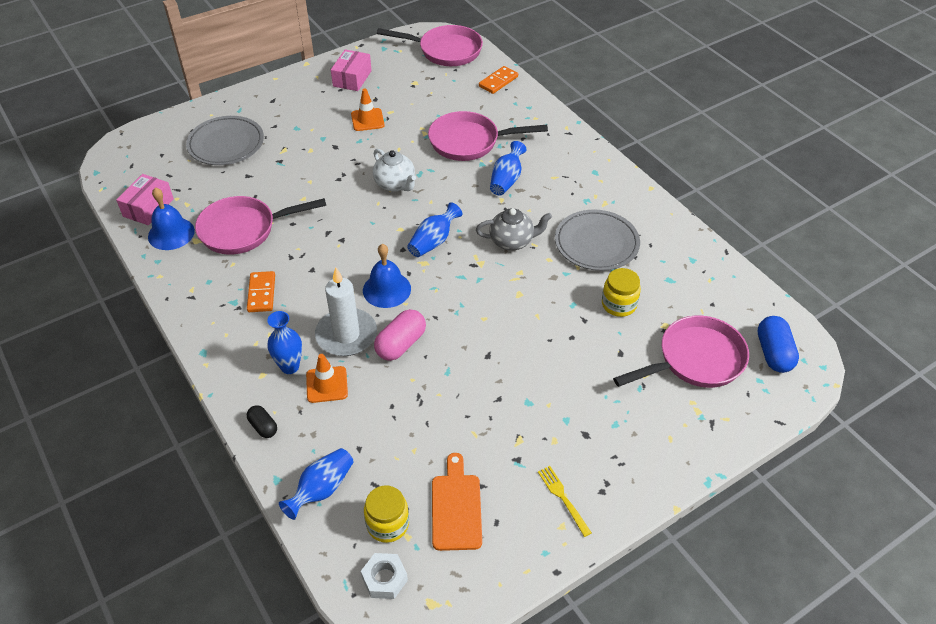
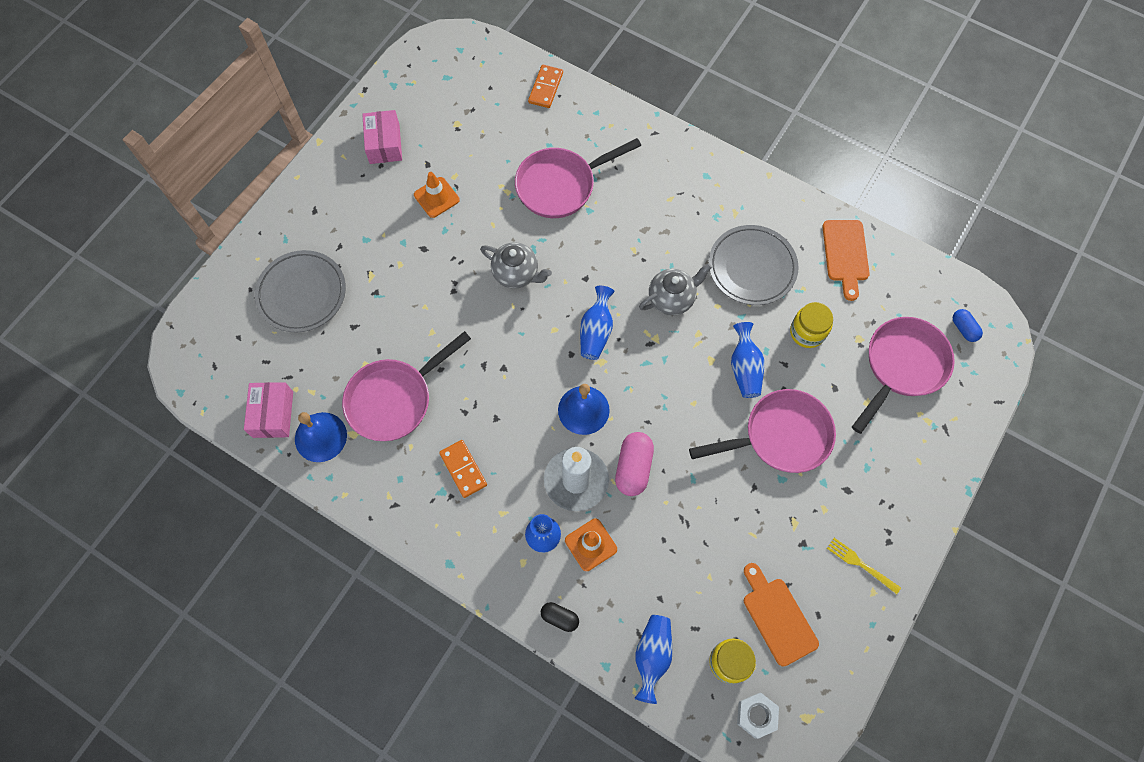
camera: 25 degrees left, 20 degrees up
(395, 184) = (516, 274): white teapot -> grey teapot
(446, 51) = (465, 63): pink pan -> pink pan (781, 436)
(506, 180) = (625, 222): blue vase -> blue vase (744, 368)
(688, 262) = (845, 254): none -> orange cutting board
(773, 353) = (963, 329): blue capsule -> blue capsule, size x0.59

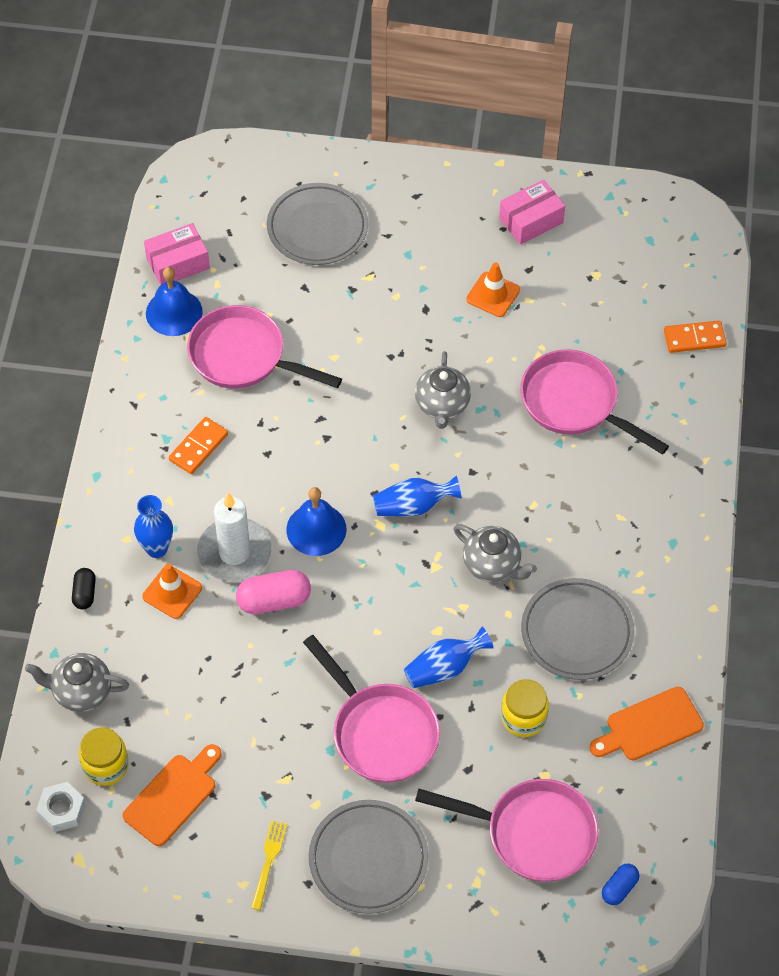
camera: 65 degrees right, 10 degrees down
(652, 656) = (81, 691): blue vase -> grey teapot
(883, 489) = (368, 859): none -> grey plate

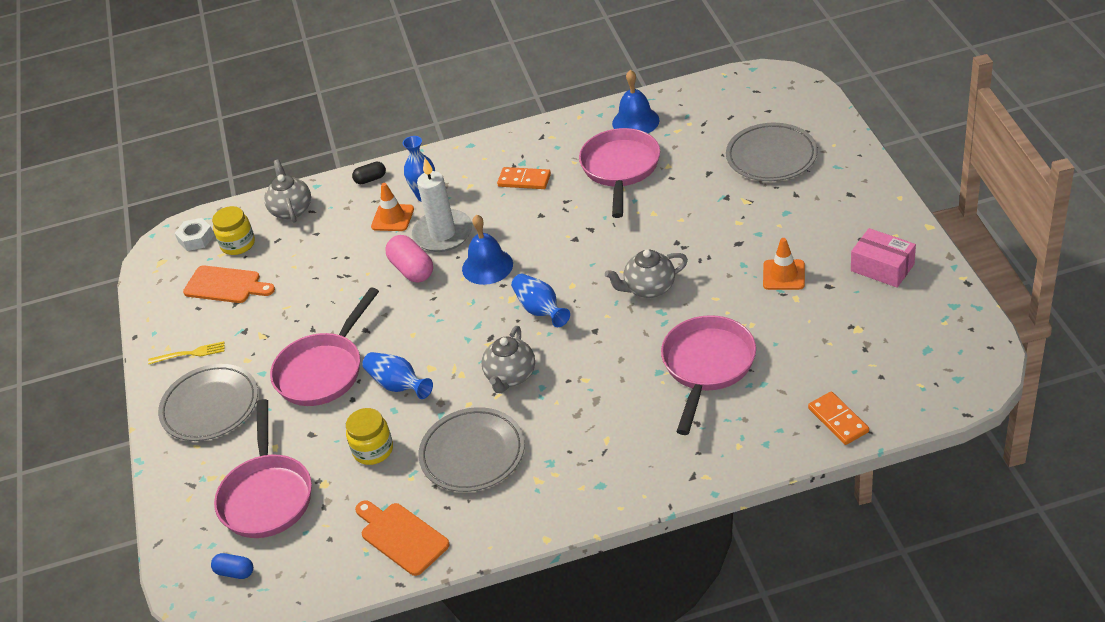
camera: 75 degrees right, 15 degrees down
(178, 263) = (681, 105): pink box -> none

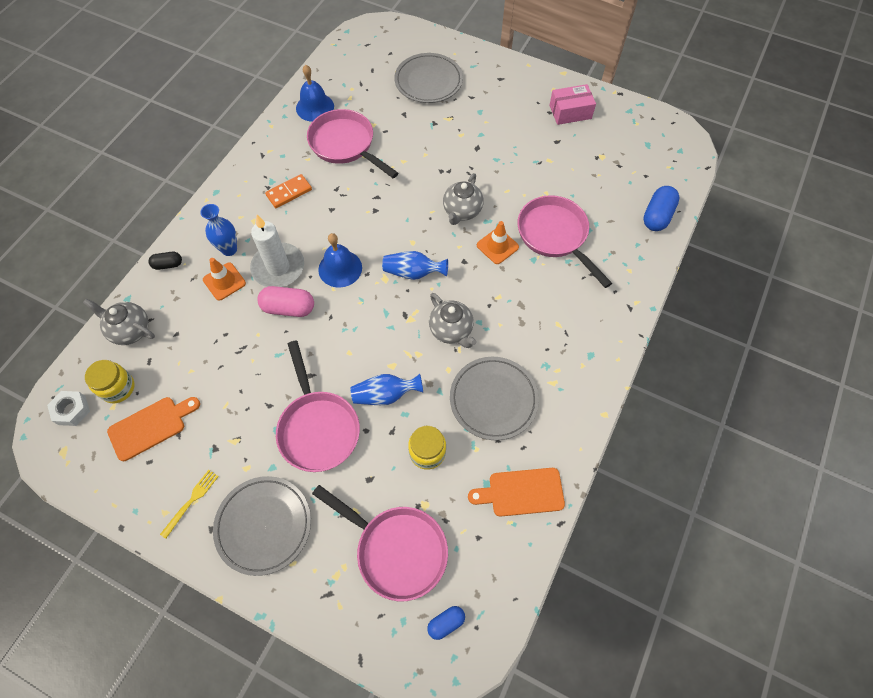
camera: 55 degrees left, 20 degrees up
(370, 179) = (168, 265): black capsule -> black capsule turned 60 degrees clockwise
(783, 275) = (526, 150): orange traffic cone -> orange traffic cone (497, 246)
(838, 420) = (657, 216): orange domino -> blue capsule

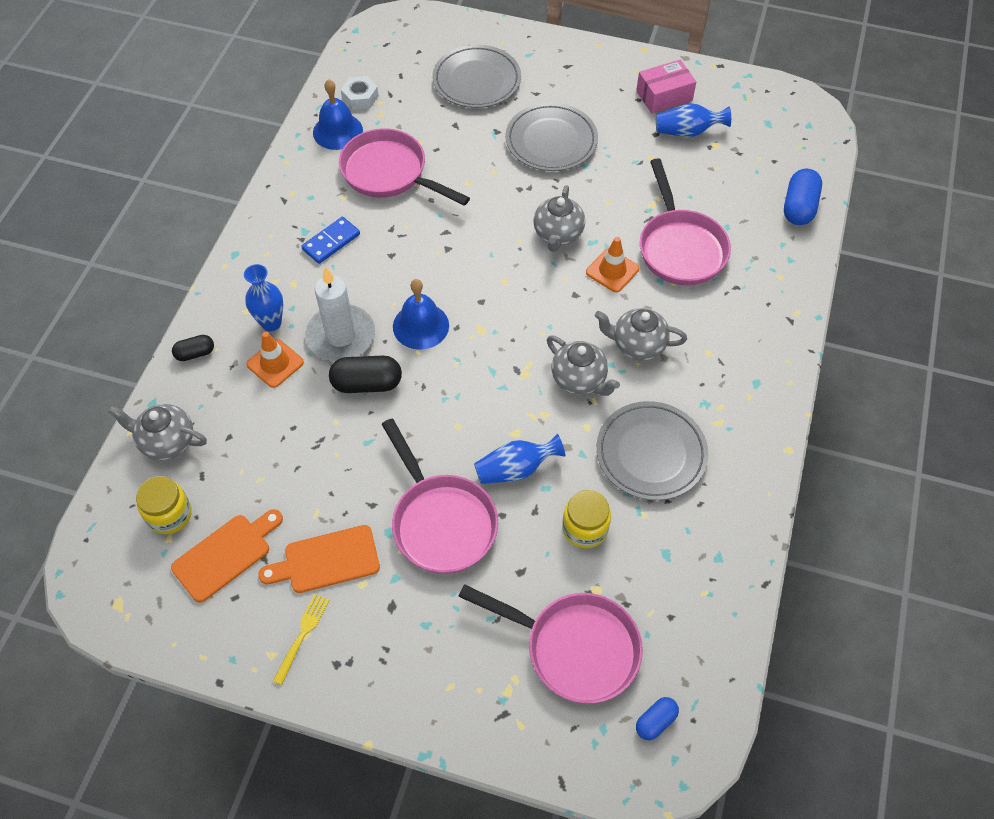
camera: 10 degrees left, 5 degrees down
(72, 410) = (116, 551): white nut -> white nut (360, 97)
(264, 525) = (402, 648): grey plate -> grey plate (551, 141)
(288, 308) = (367, 384): pink capsule -> black capsule
(289, 192) = (331, 242): orange domino -> blue domino
(413, 272) = (515, 317): blue vase -> blue vase (687, 131)
(503, 309) = (637, 345): none -> grey teapot
(521, 492) = (710, 556): orange cutting board -> orange cutting board (326, 560)
(555, 235) = (680, 248): pink pan -> pink pan turned 150 degrees counterclockwise

